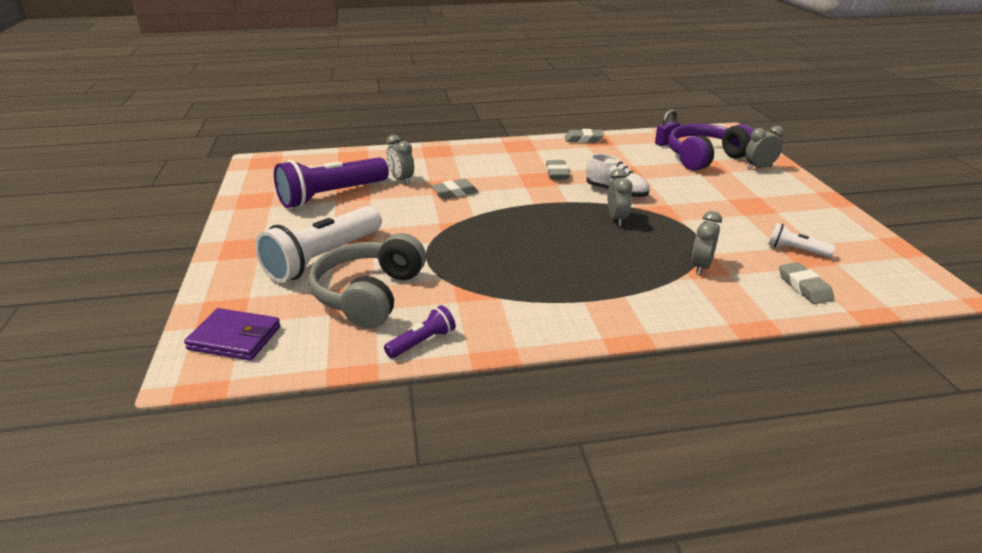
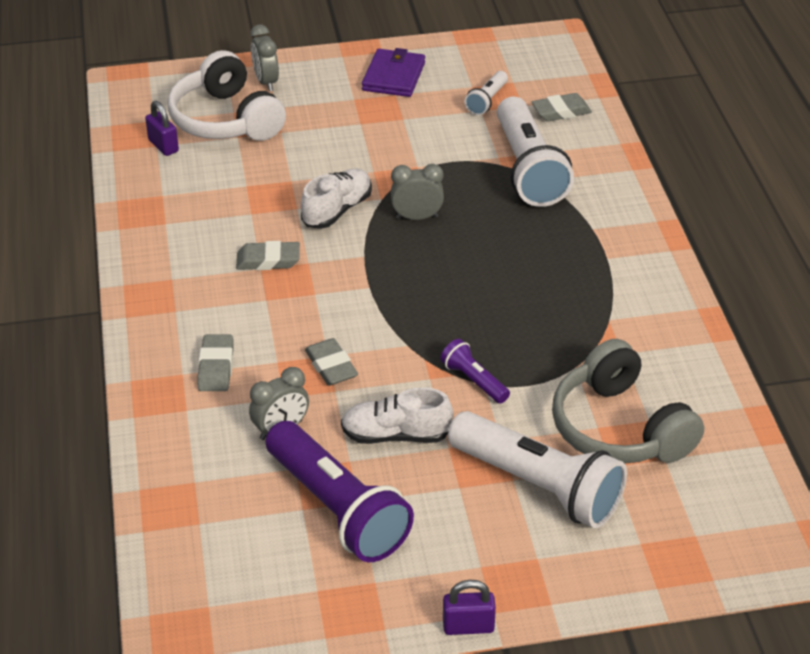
camera: 90 degrees left, 10 degrees up
(218, 232) = (468, 626): none -> purple padlock
(235, 338) = (726, 534): purple wallet -> purple wallet (393, 77)
(369, 295) = (619, 428): grey headphones -> grey headphones turned 45 degrees clockwise
(387, 212) = (396, 435): none -> white shoe
(422, 342) = (703, 376): purple flashlight -> purple flashlight (474, 381)
(583, 139) = (134, 225): grey eraser -> grey eraser (216, 367)
(701, 267) = (528, 169): grey clock -> white flashlight
(704, 158) = (226, 120): purple headphones -> white headphones

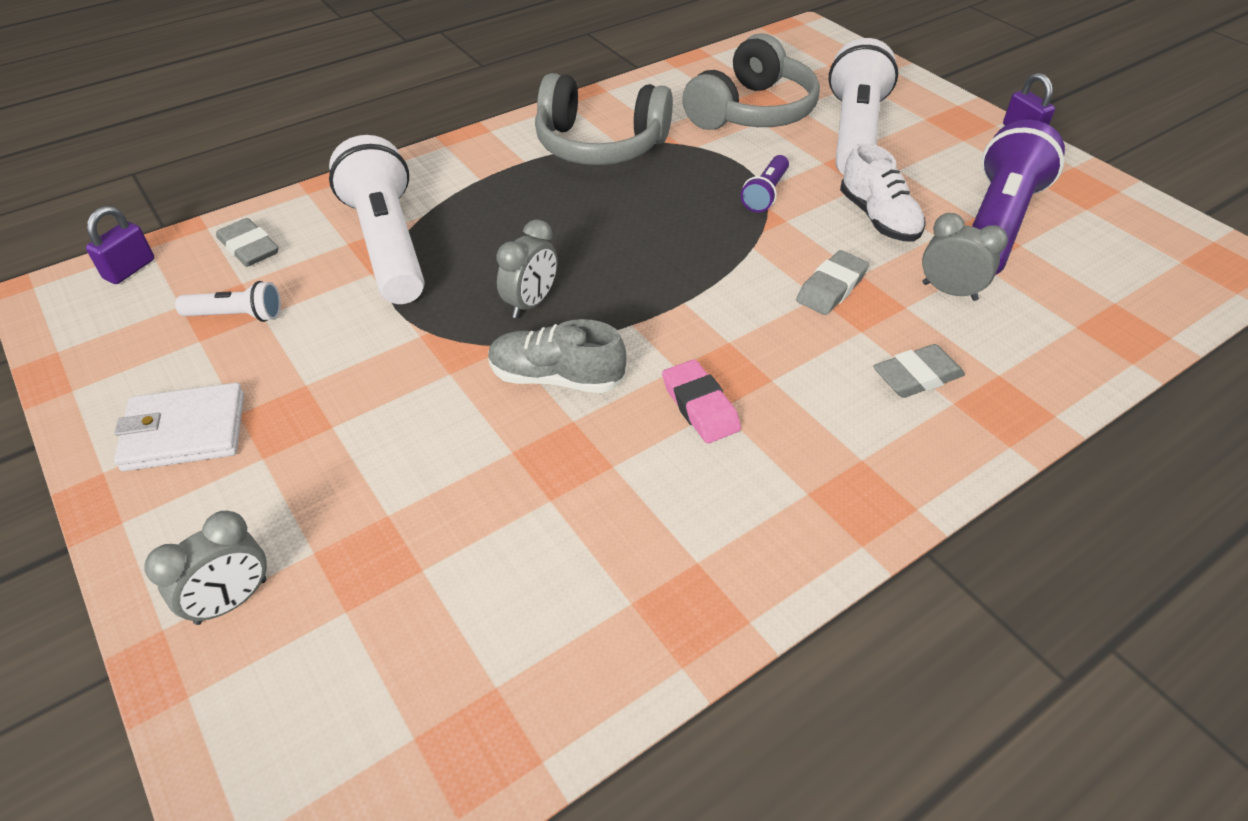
camera: 115 degrees left, 5 degrees up
(163, 146) = (493, 674): purple padlock -> purple padlock (130, 269)
(226, 120) = (375, 610): white headphones -> none
(268, 260) = (700, 406): grey eraser -> pink eraser
(337, 210) = (556, 378): white shoe -> grey shoe
(393, 77) = (185, 431): purple wallet -> white wallet
(417, 217) = (531, 303): grey clock -> grey clock turned 120 degrees counterclockwise
(528, 169) = (388, 244): white flashlight -> white flashlight turned 75 degrees counterclockwise
(609, 307) = (600, 145): none -> grey headphones

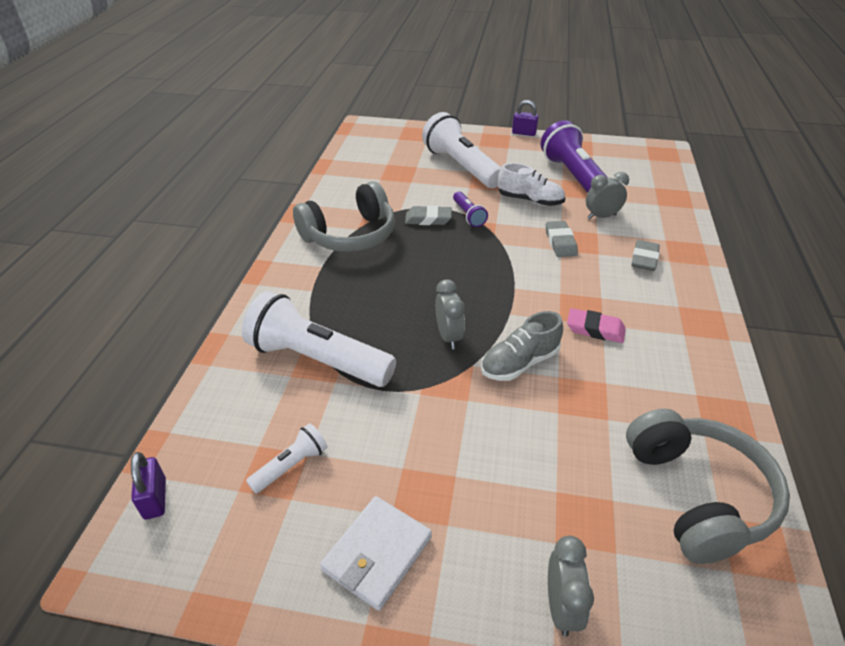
camera: 45 degrees left, 5 degrees down
(249, 248) = (227, 422): grey eraser -> grey eraser (428, 219)
(751, 111) = (399, 179): grey headphones -> grey headphones (697, 495)

